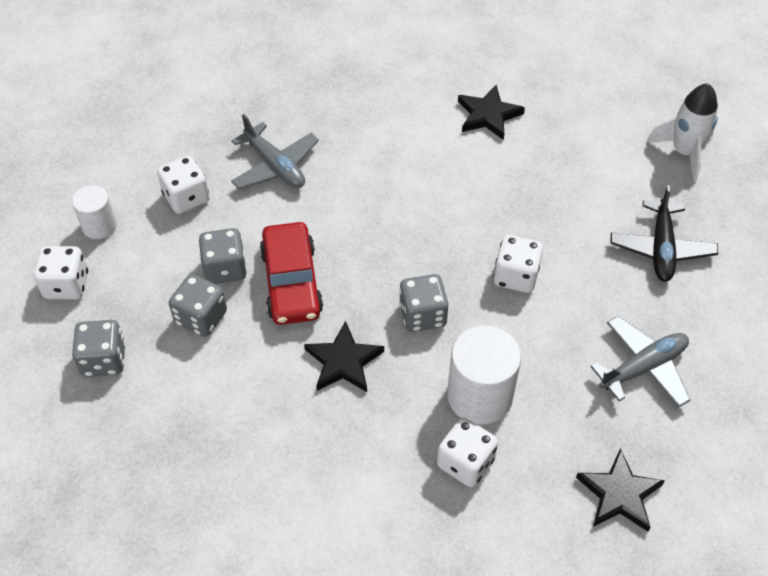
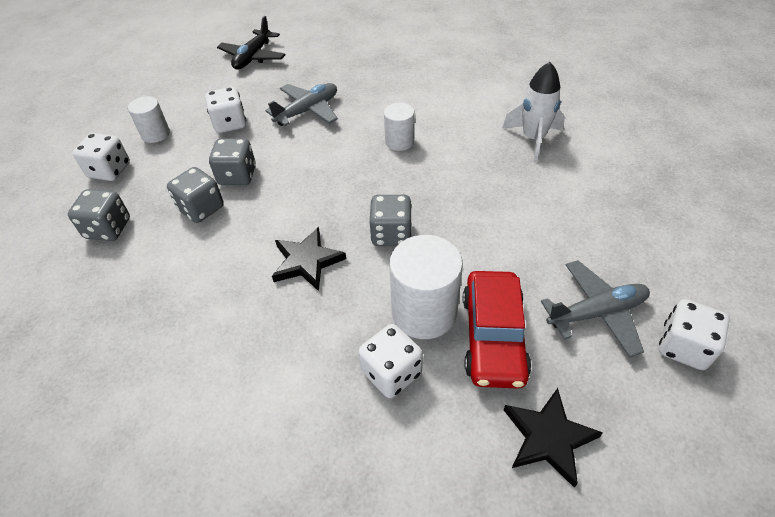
camera: 15 degrees right, 5 degrees down
(275, 166) = (307, 111): grey plane -> grey plane turned 105 degrees counterclockwise
(291, 282) = (287, 193): red car -> red car (493, 336)
(397, 195) = (399, 142): none -> white cylinder
(488, 115) = (493, 96): black star -> none
(516, 276) = (486, 215): white dice -> white dice (683, 347)
(661, 248) = (631, 211): black plane -> black plane (253, 57)
(684, 152) = (664, 140): white rocket -> white rocket (533, 139)

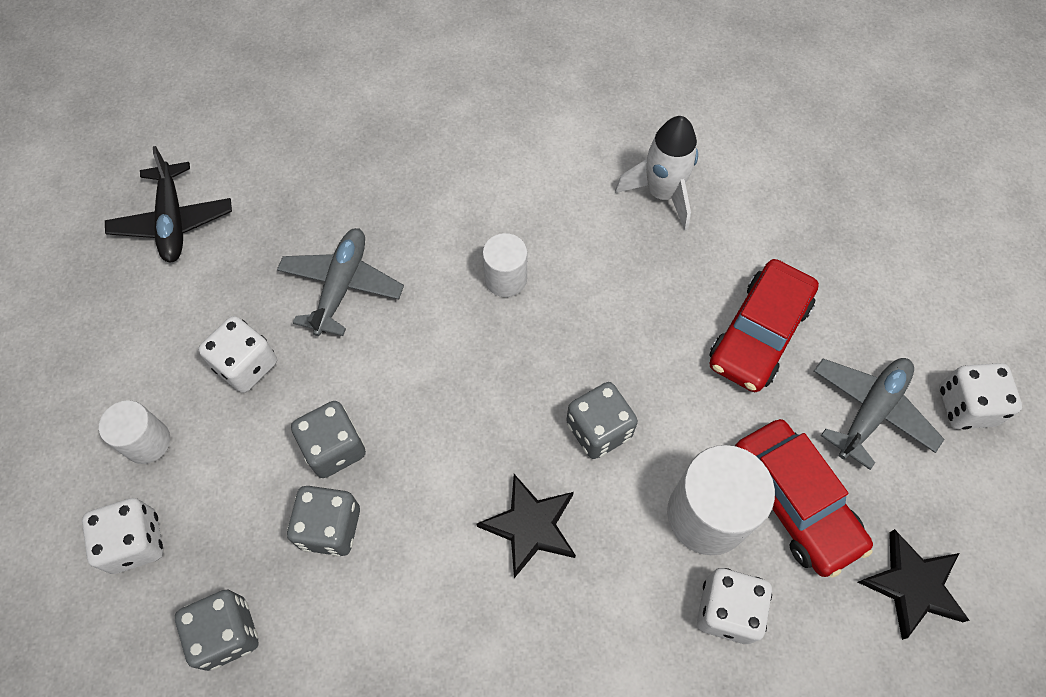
camera: 35 degrees left, 15 degrees up
(543, 233) = (759, 333): none -> red car

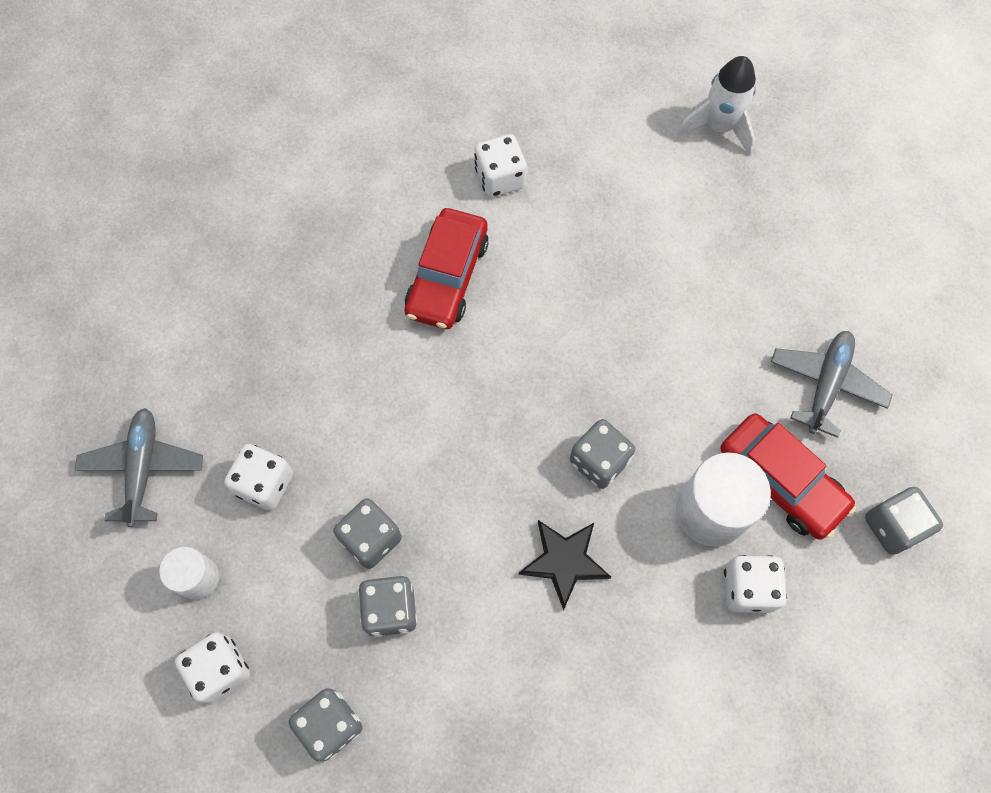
camera: 15 degrees left, 5 degrees up
(173, 221) = (145, 362): black plane -> none
(342, 286) = (328, 386): grey plane -> grey plane (143, 468)
(505, 279) = (477, 342): white cylinder -> none
(662, 193) = (596, 225): white rocket -> white rocket (719, 126)
(759, 333) = (715, 337): red car -> red car (447, 276)
(912, 585) = (893, 526): black star -> grey dice
(965, 406) = (903, 359): white dice -> white dice (500, 178)

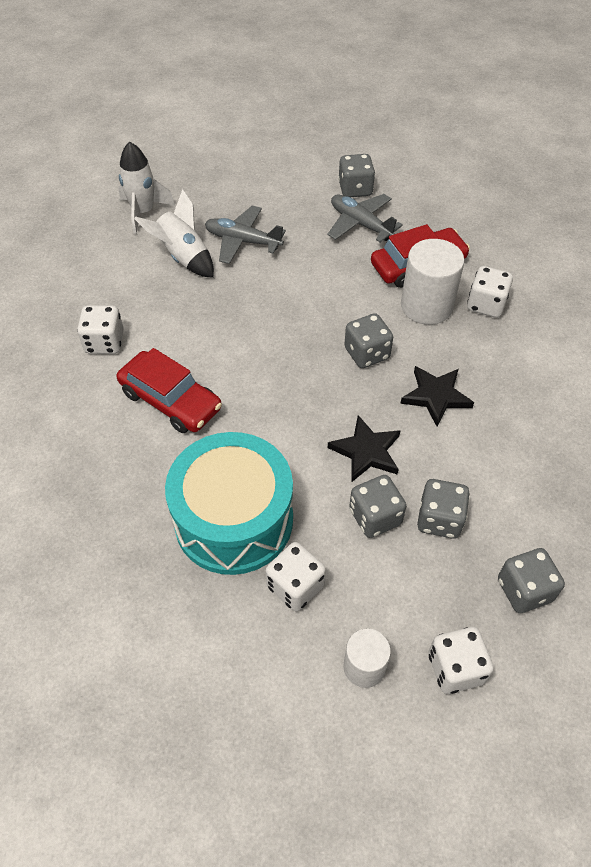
camera: 70 degrees left, 15 degrees down
(143, 468) = (237, 692): grey plane -> grey plane (243, 241)
(321, 397) = (234, 520): none -> turquoise drum
(454, 503) = (366, 451): none -> black star
(664, 201) = (183, 257): none -> white rocket
(893, 526) = (466, 226): grey dice -> grey dice (355, 189)

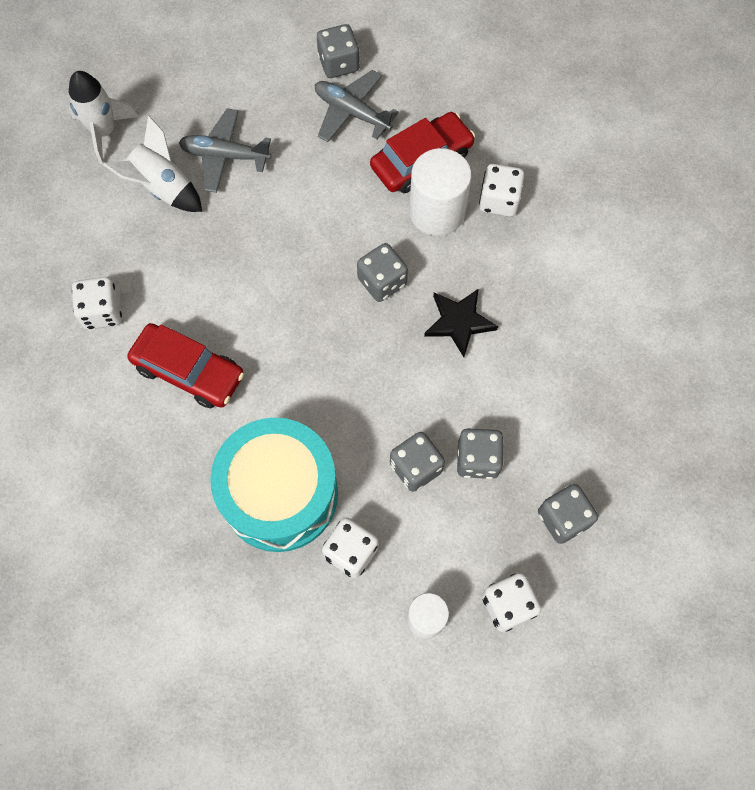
camera: 10 degrees left, 15 degrees up
(366, 451) = (397, 397): black star -> none

